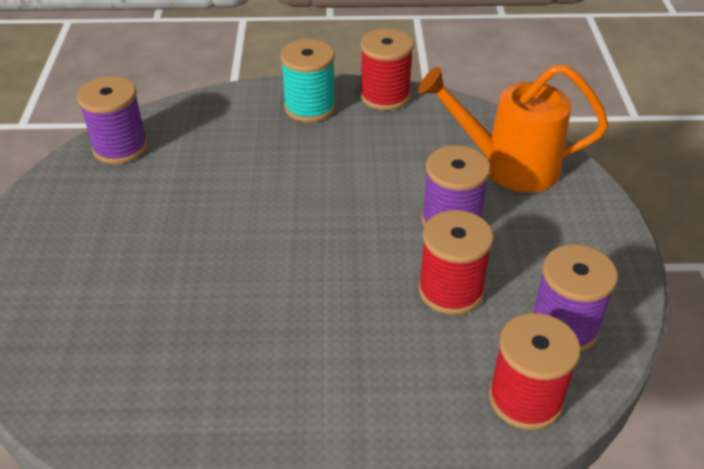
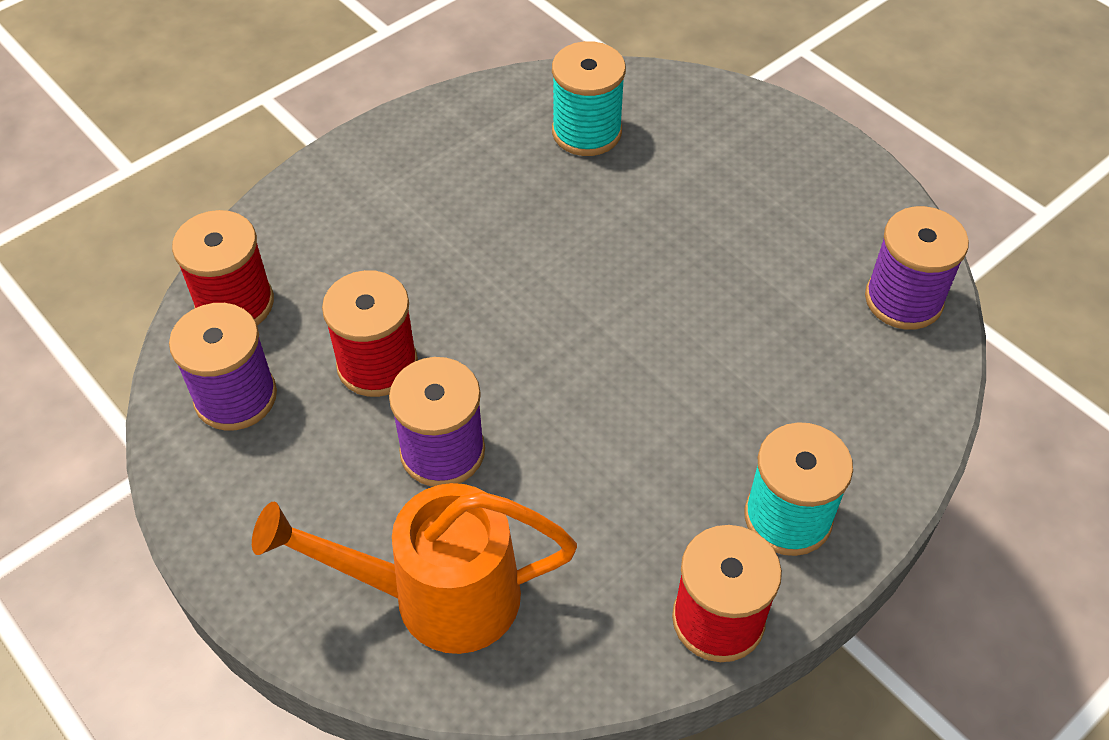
camera: 140 degrees right, 10 degrees up
(128, 367) = (586, 132): none -> turquoise spool
(509, 166) = (437, 596): orange watering can -> orange watering can turned 150 degrees counterclockwise

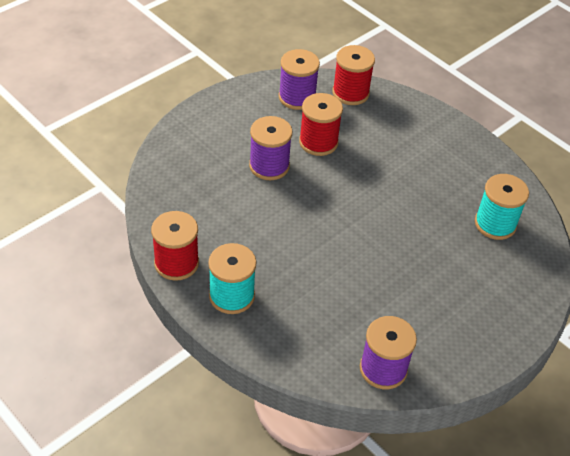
camera: 85 degrees right, 5 degrees down
(437, 596) = (194, 166): orange watering can -> none

